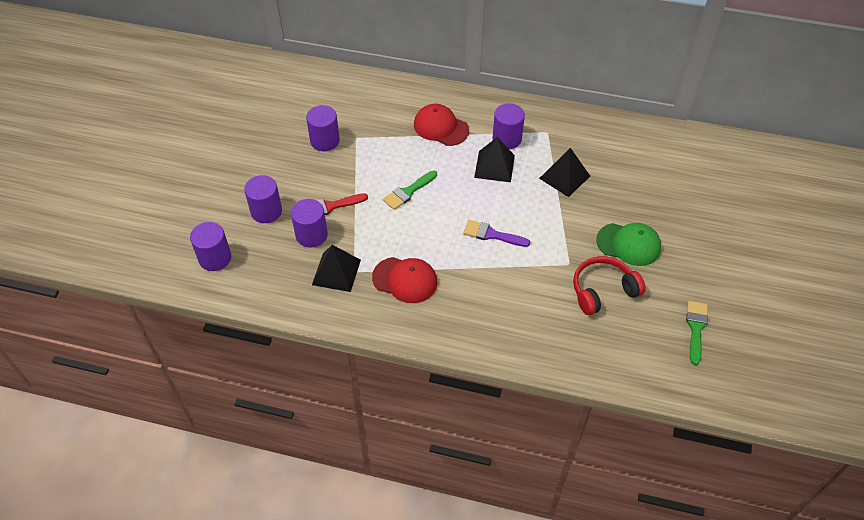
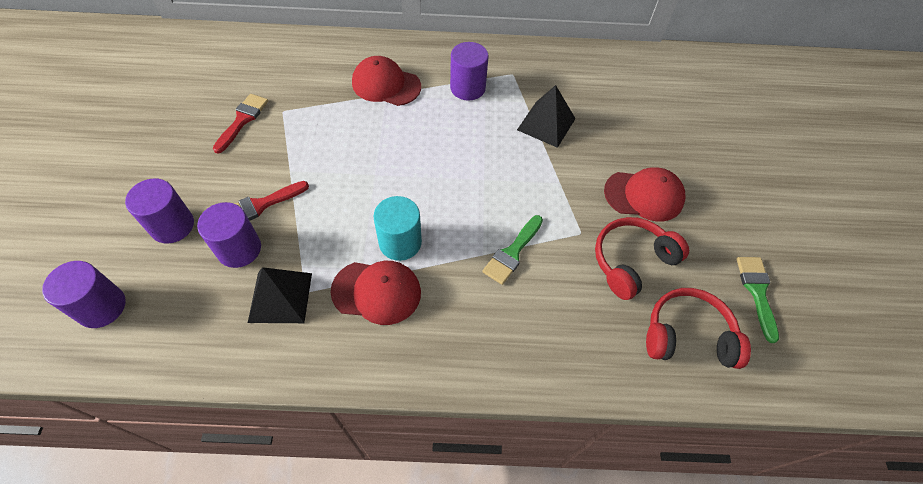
camera: 15 degrees left, 5 degrees up
(325, 141) = (242, 120): purple cylinder -> red brush
(408, 192) = (360, 170): green brush -> green brush (512, 252)
(428, 249) = (400, 242): none -> turquoise cylinder
(492, 234) = (477, 210): purple brush -> none
(494, 166) = (460, 123): black pyramid -> none
(629, 244) = (644, 195): green cap -> red cap
(630, 348) = (688, 335): none -> red headphones

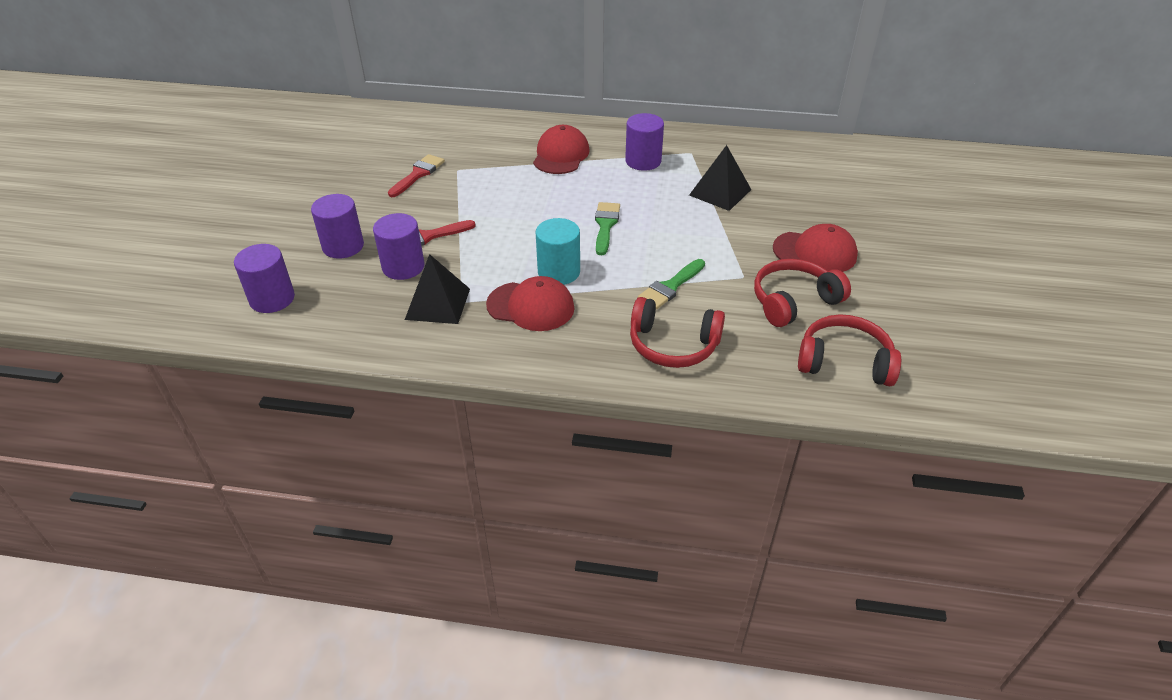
camera: 10 degrees right, 15 degrees down
(386, 84) = (561, 155): red cap -> red cap turned 75 degrees clockwise
(523, 330) = (673, 345): none -> red headphones
(757, 292) = (925, 334): green brush -> green brush (605, 225)

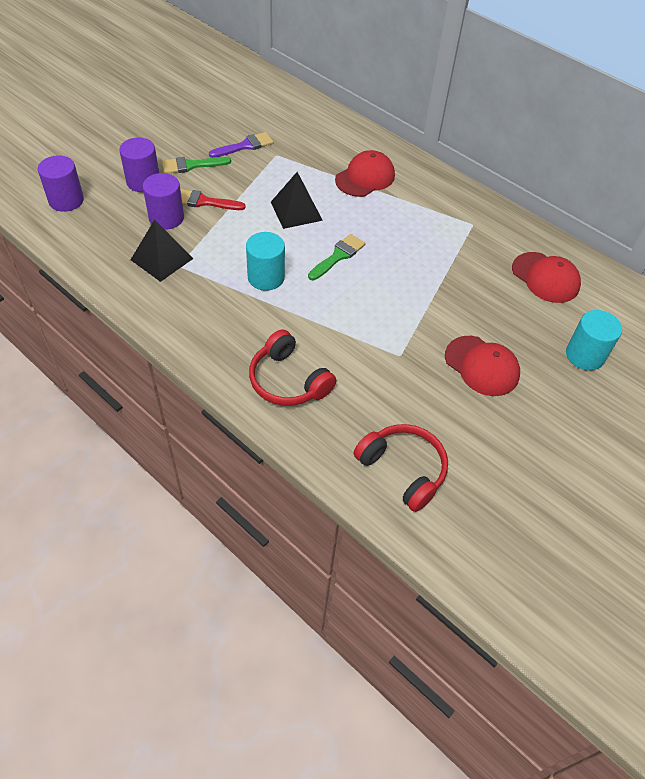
camera: 30 degrees right, 10 degrees up
(418, 174) = (245, 146): red brush -> purple brush
(531, 306) = (220, 294): red cap -> red cap (545, 278)
(643, 161) = (425, 213): purple cylinder -> none
(670, 287) = (334, 333): green brush -> green brush (191, 165)
(720, 192) = (459, 272): black pyramid -> black pyramid (296, 211)
(793, 301) = (417, 397): red headphones -> none
(878, 207) = (585, 355): none -> turquoise cylinder

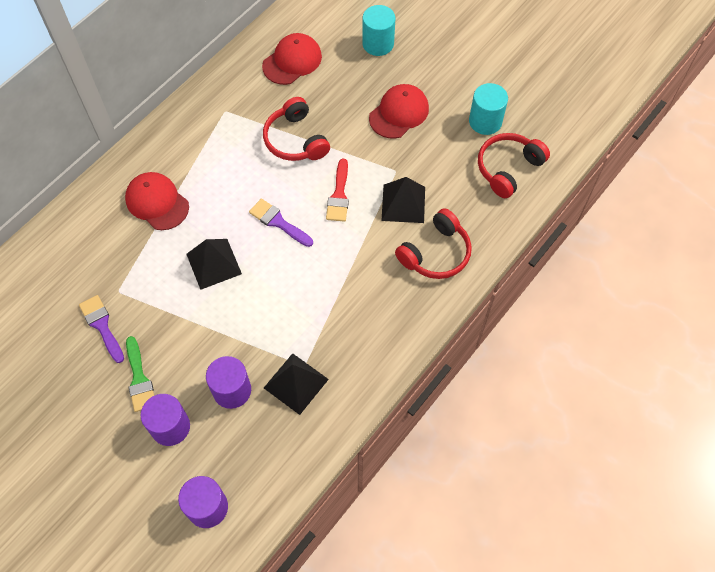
camera: 90 degrees left, 10 degrees up
(204, 202) = (203, 355): red brush -> red brush (339, 195)
(266, 277) = (313, 283): turquoise cylinder -> turquoise cylinder (485, 121)
(338, 256) = (278, 222): green brush -> purple brush
(355, 358) = (403, 203): none -> black pyramid
(439, 274) = (295, 140): none -> red headphones

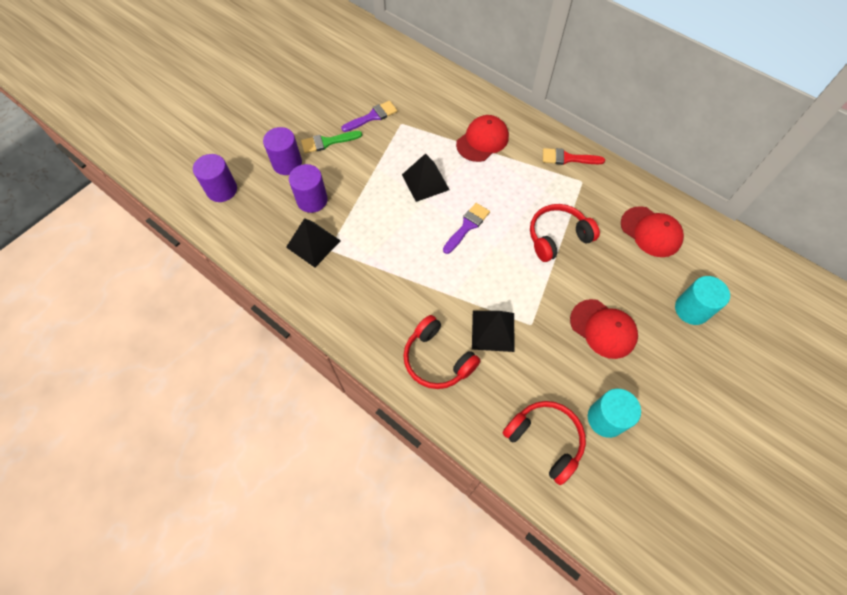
camera: 90 degrees right, 0 degrees up
(339, 195) = (498, 274): red brush -> red brush (568, 158)

